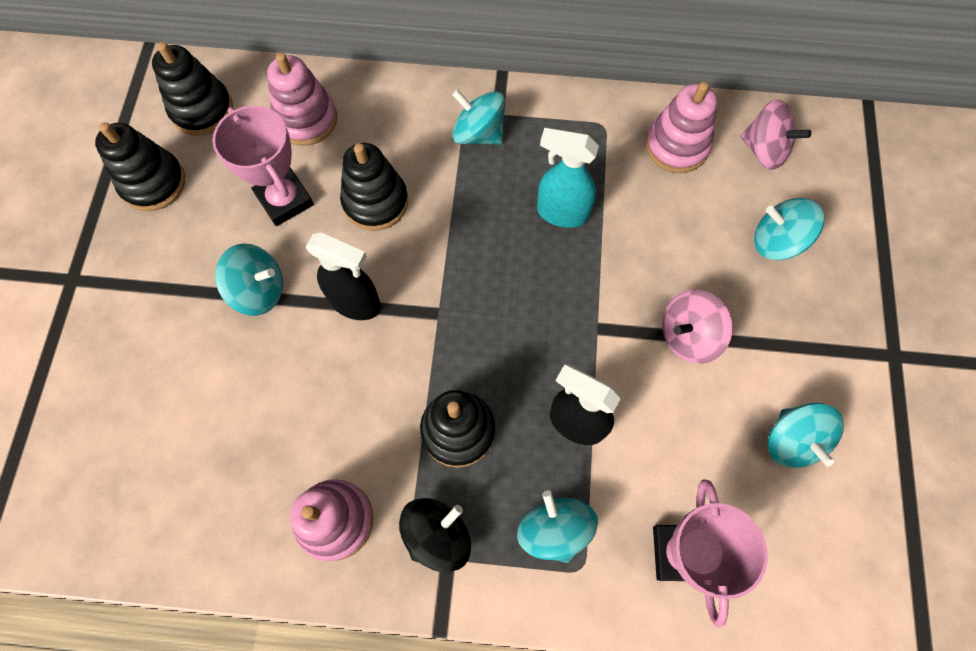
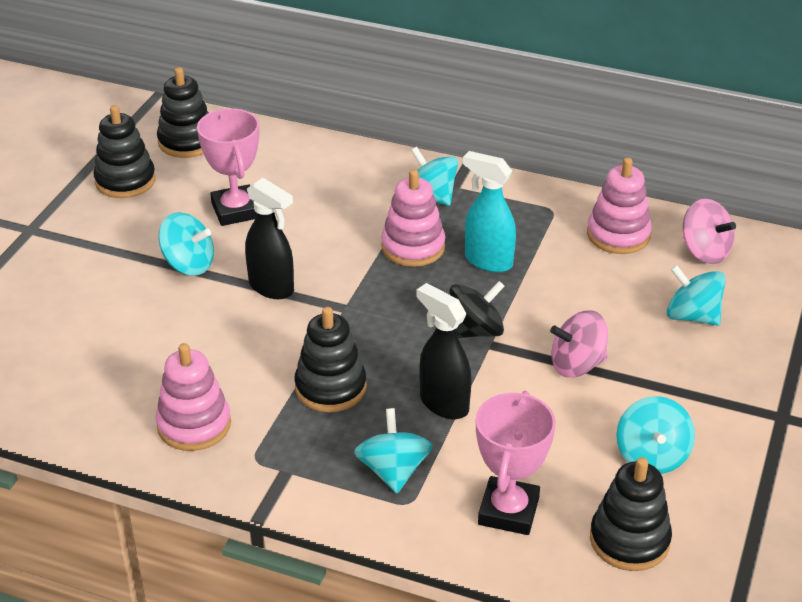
camera: 15 degrees right, 30 degrees down
(306, 119) = (276, 162): pink stacking toy -> pink stacking toy (413, 247)
(375, 202) = (317, 225): black stacking toy -> black stacking toy (629, 540)
(437, 535) = (283, 453): black spinning top -> black spinning top (475, 331)

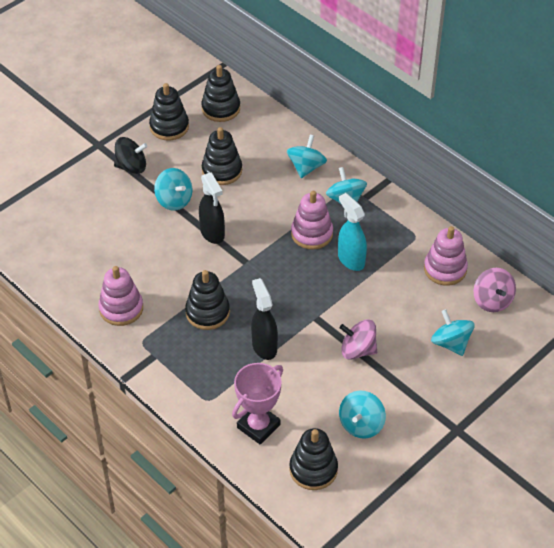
camera: 25 degrees right, 10 degrees up
(236, 210) = (222, 171): pink trophy -> black stacking toy
(393, 471) = (211, 378): turquoise spinning top -> turquoise spinning top (306, 167)
(475, 331) = (312, 305): black spinning top -> black spinning top (131, 167)

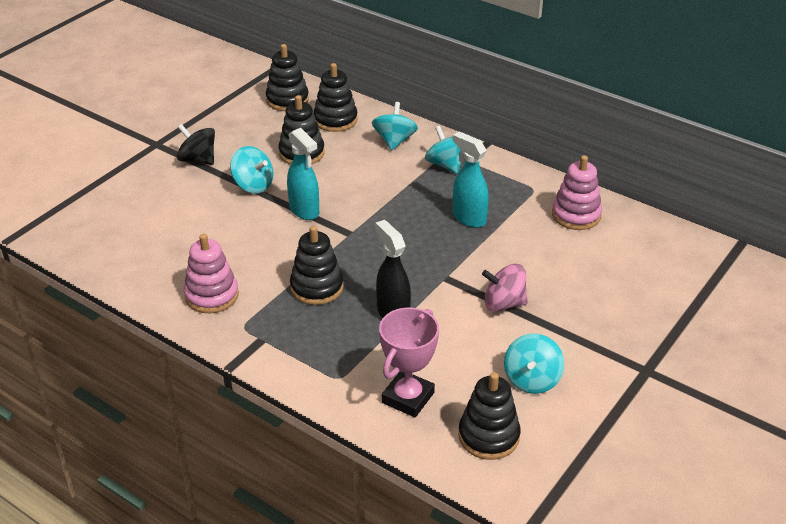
camera: 10 degrees left, 10 degrees down
(131, 167) = (198, 160): black spinning top -> black spinning top turned 135 degrees counterclockwise
(169, 127) = (233, 121): black stacking toy -> black stacking toy (335, 120)
(212, 233) = (304, 211): black spray bottle -> turquoise spray bottle
(312, 234) = (417, 199): pink stacking toy -> none
(451, 343) = (608, 284): turquoise spinning top -> none
(492, 301) = (638, 238): pink spinning top -> none

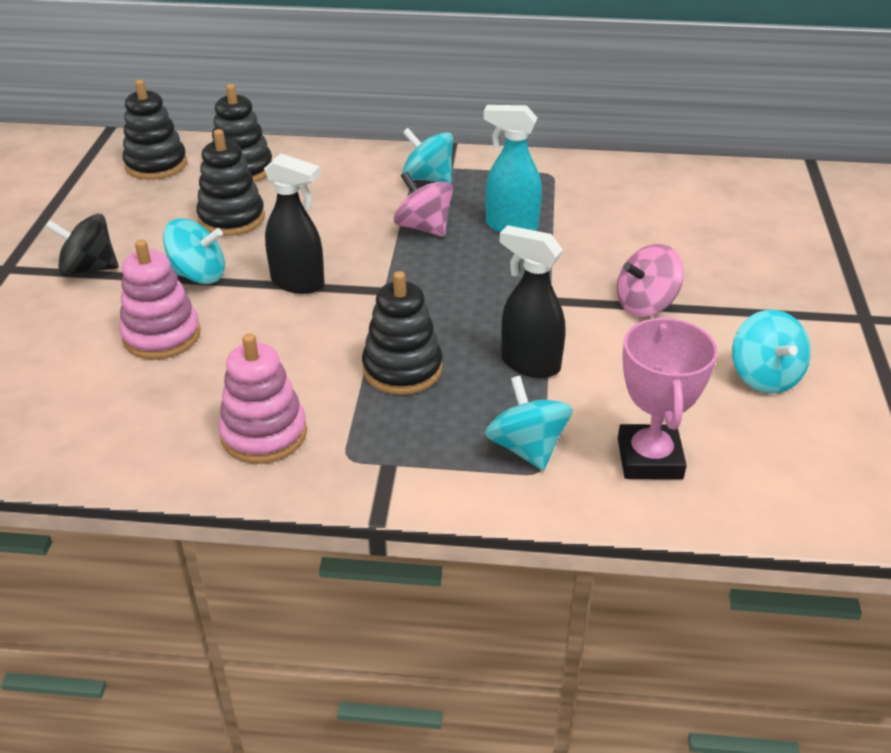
camera: 30 degrees left, 0 degrees up
(304, 211) = (298, 283): turquoise spray bottle -> black spray bottle
(394, 141) = (340, 171): turquoise spinning top -> turquoise spinning top (527, 448)
(412, 199) = (423, 227): none -> pink spinning top
(488, 436) = (788, 463): black stacking toy -> none
(576, 215) = (624, 186): pink stacking toy -> pink stacking toy (162, 336)

